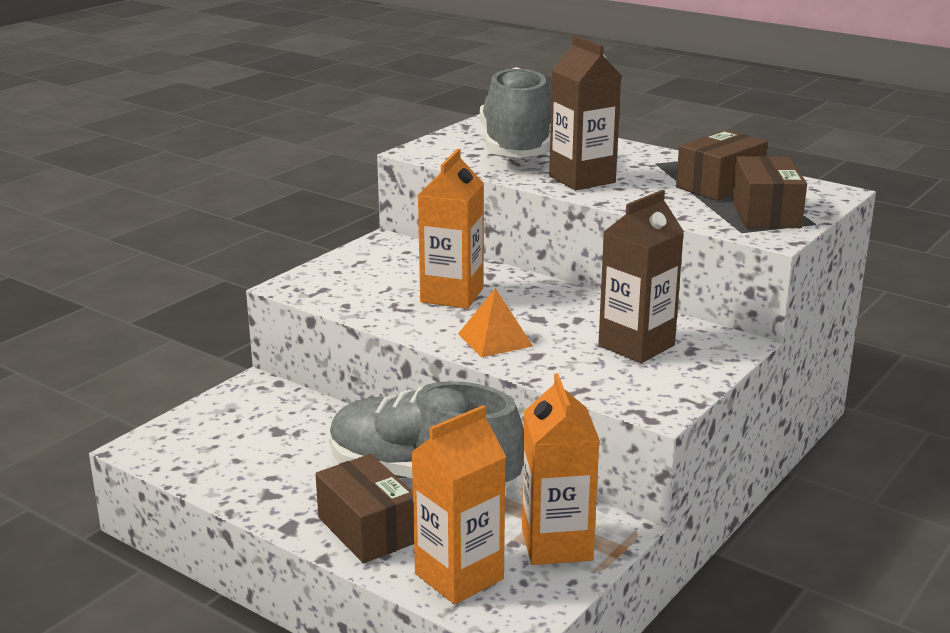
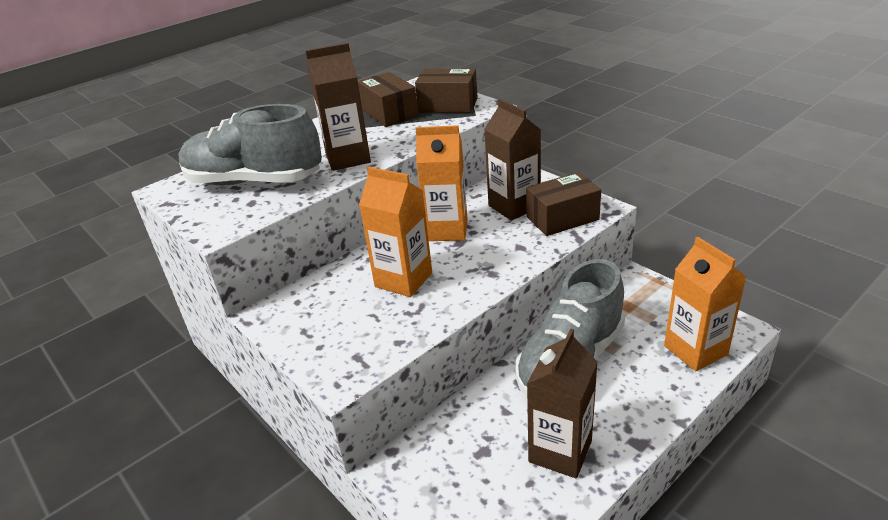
camera: 75 degrees left, 10 degrees up
(277, 475) = (560, 451): none -> brown carton
(368, 529) = (641, 394): brown box -> brown box (562, 218)
(495, 340) = (491, 263): orange pyramid -> none
(556, 544) = (654, 304): orange carton -> orange carton (447, 230)

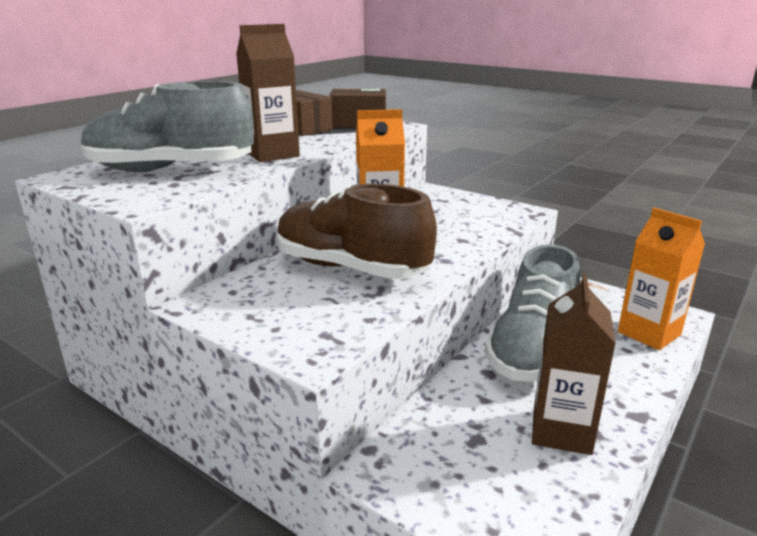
camera: 15 degrees left, 10 degrees down
(403, 280) = (351, 268): orange carton -> brown shoe
(514, 206) = (440, 212): brown carton -> none
(562, 218) = (492, 219): brown box -> none

